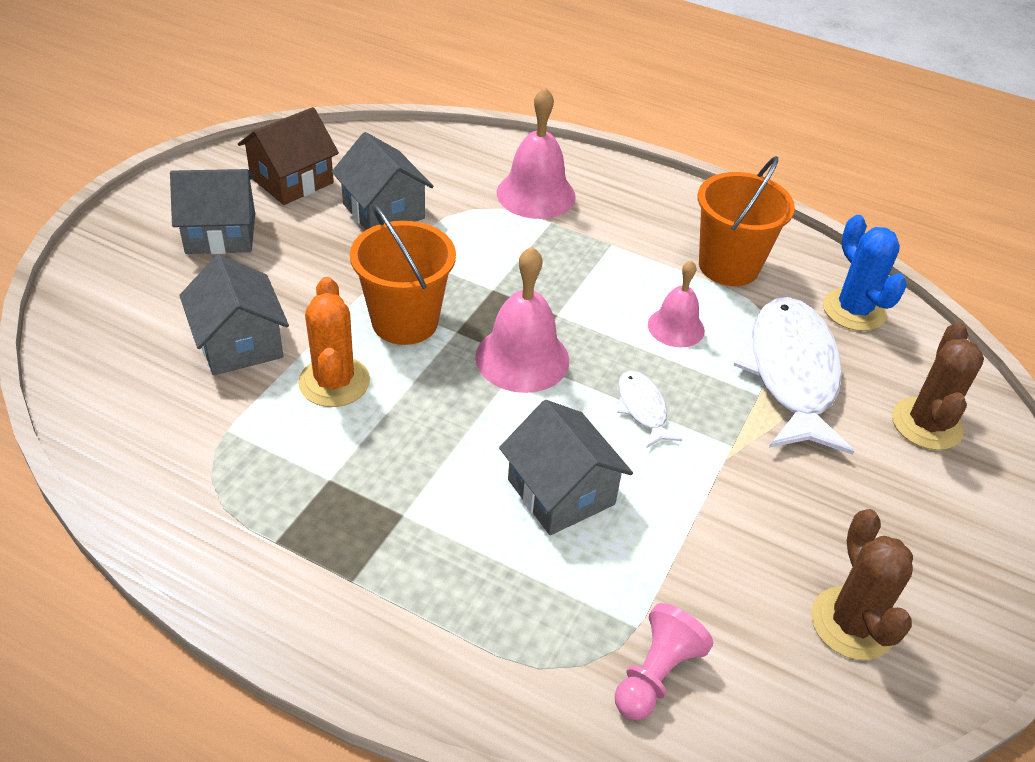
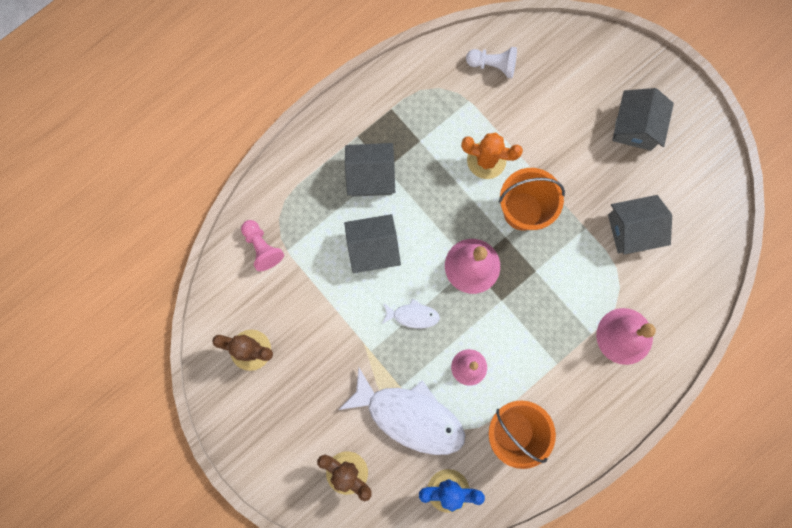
camera: 115 degrees right, 35 degrees up
(146, 414) = (493, 65): none -> white pawn
(239, 343) = (532, 119): grey house -> grey house (371, 176)
(292, 180) = (682, 181): brown house -> none

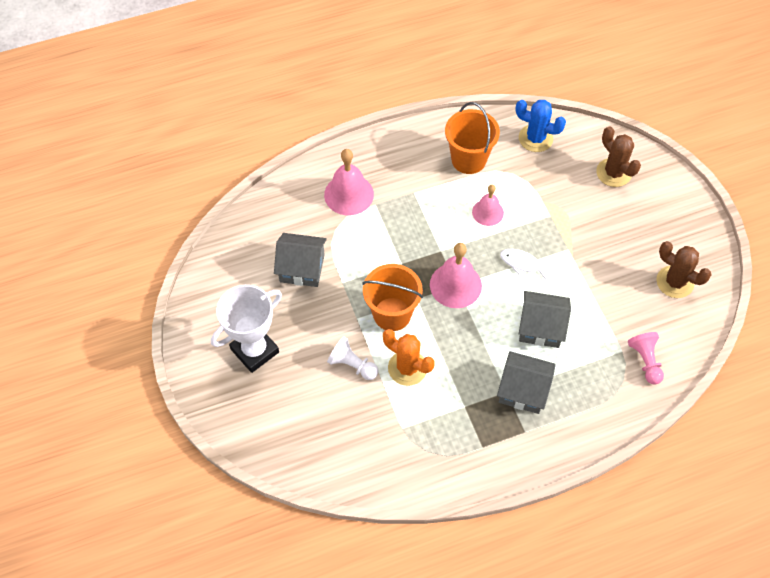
camera: 160 degrees left, 20 degrees down
(409, 416) = (550, 194): white fish -> none
(493, 65) = (364, 455): white pawn -> white pawn (352, 365)
(635, 127) = (255, 350): grey house -> white trophy

